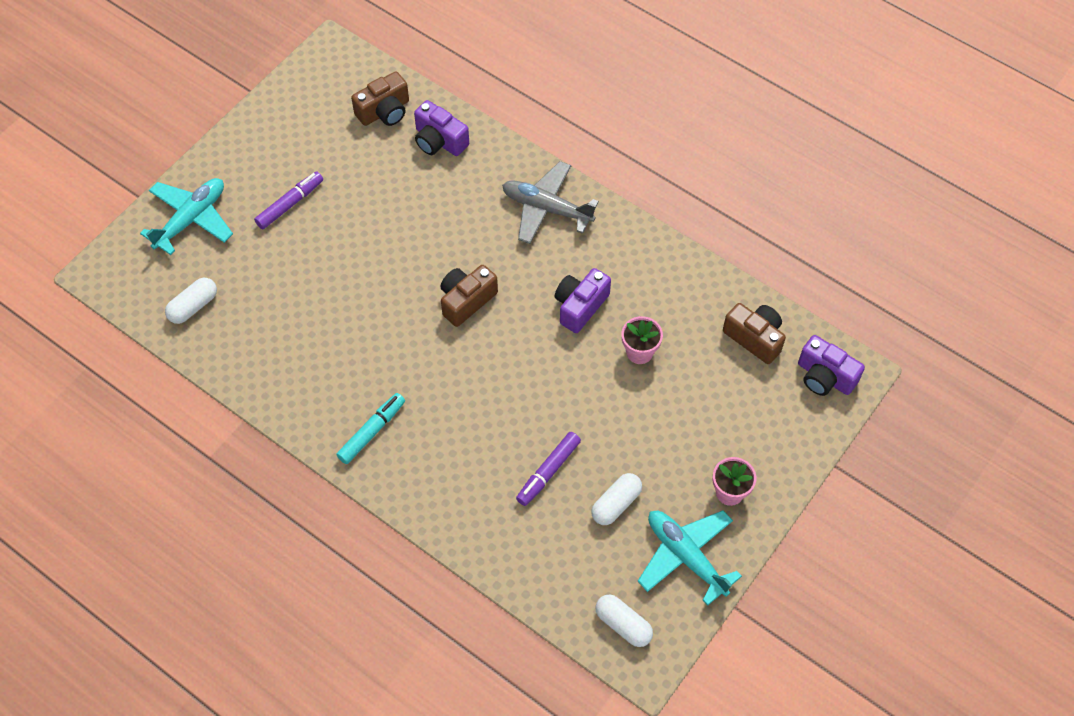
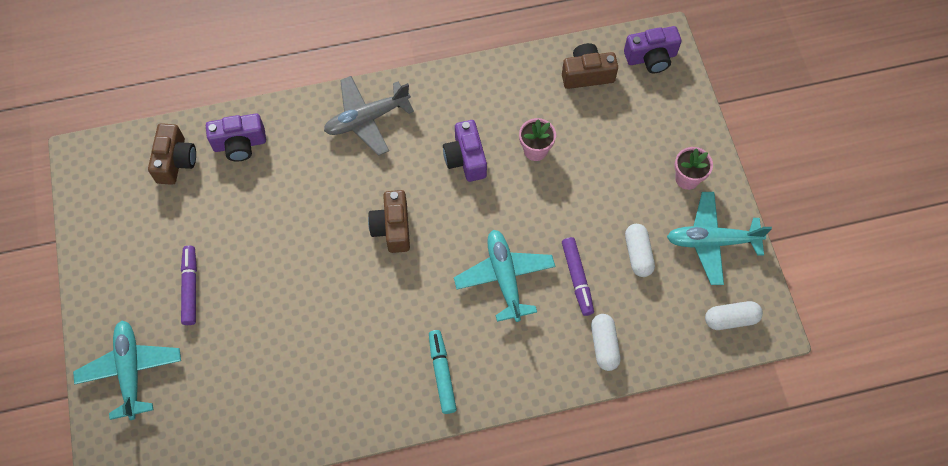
camera: 50 degrees left, 5 degrees up
(193, 306) = (213, 426): white capsule -> white capsule (604, 345)
(498, 415) = (504, 277): none -> turquoise plane

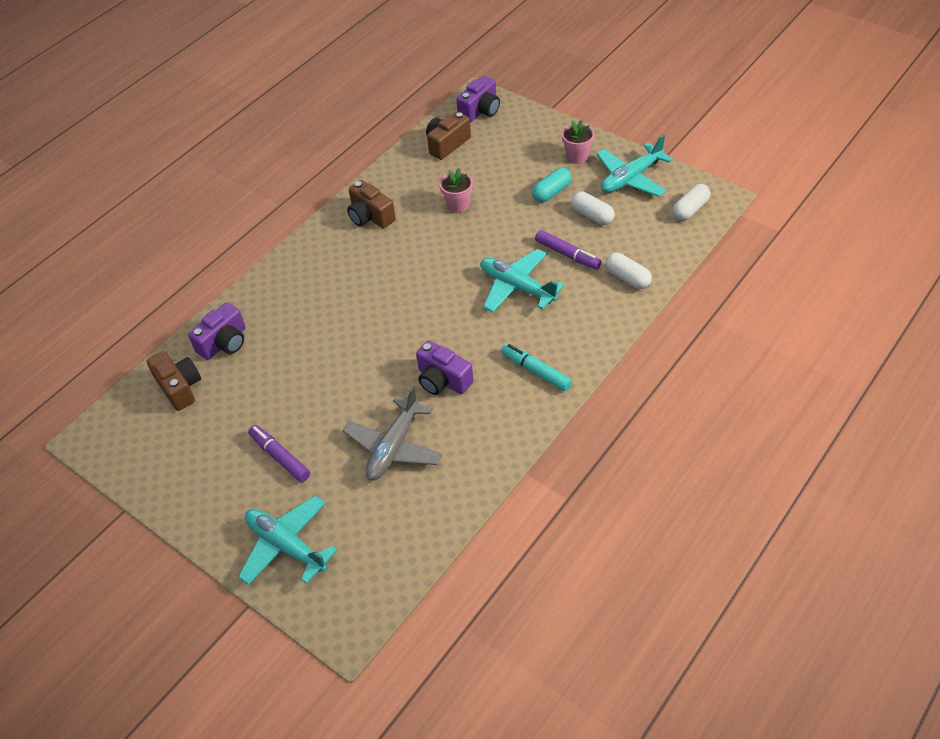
camera: 35 degrees left, 15 degrees down
(367, 119) = (312, 265): grey plane -> grey plane (394, 447)
(392, 228) = (403, 313): brown camera -> brown camera (370, 216)
(466, 158) = (413, 240): purple camera -> purple camera (443, 380)
(627, 200) = (552, 192): none -> turquoise capsule

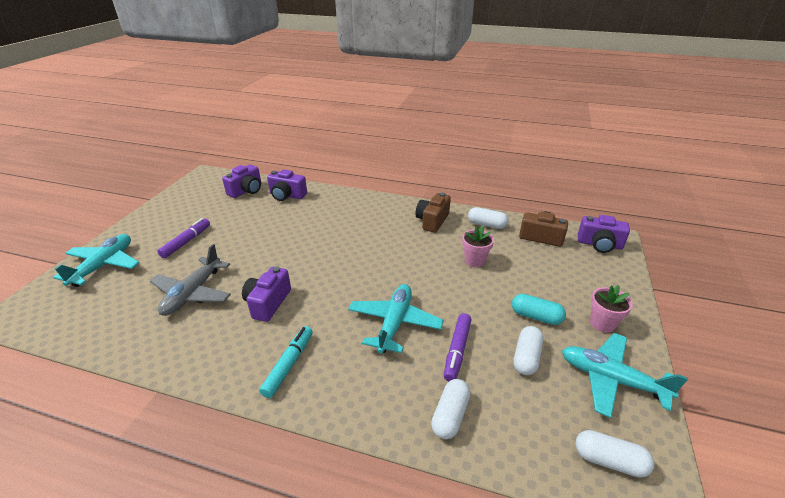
camera: 65 degrees right, 15 degrees down
(180, 387) = (246, 190): brown camera -> purple camera
(394, 447) = (193, 293): grey plane -> grey plane turned 75 degrees counterclockwise
(403, 176) = (486, 224): none -> white capsule

